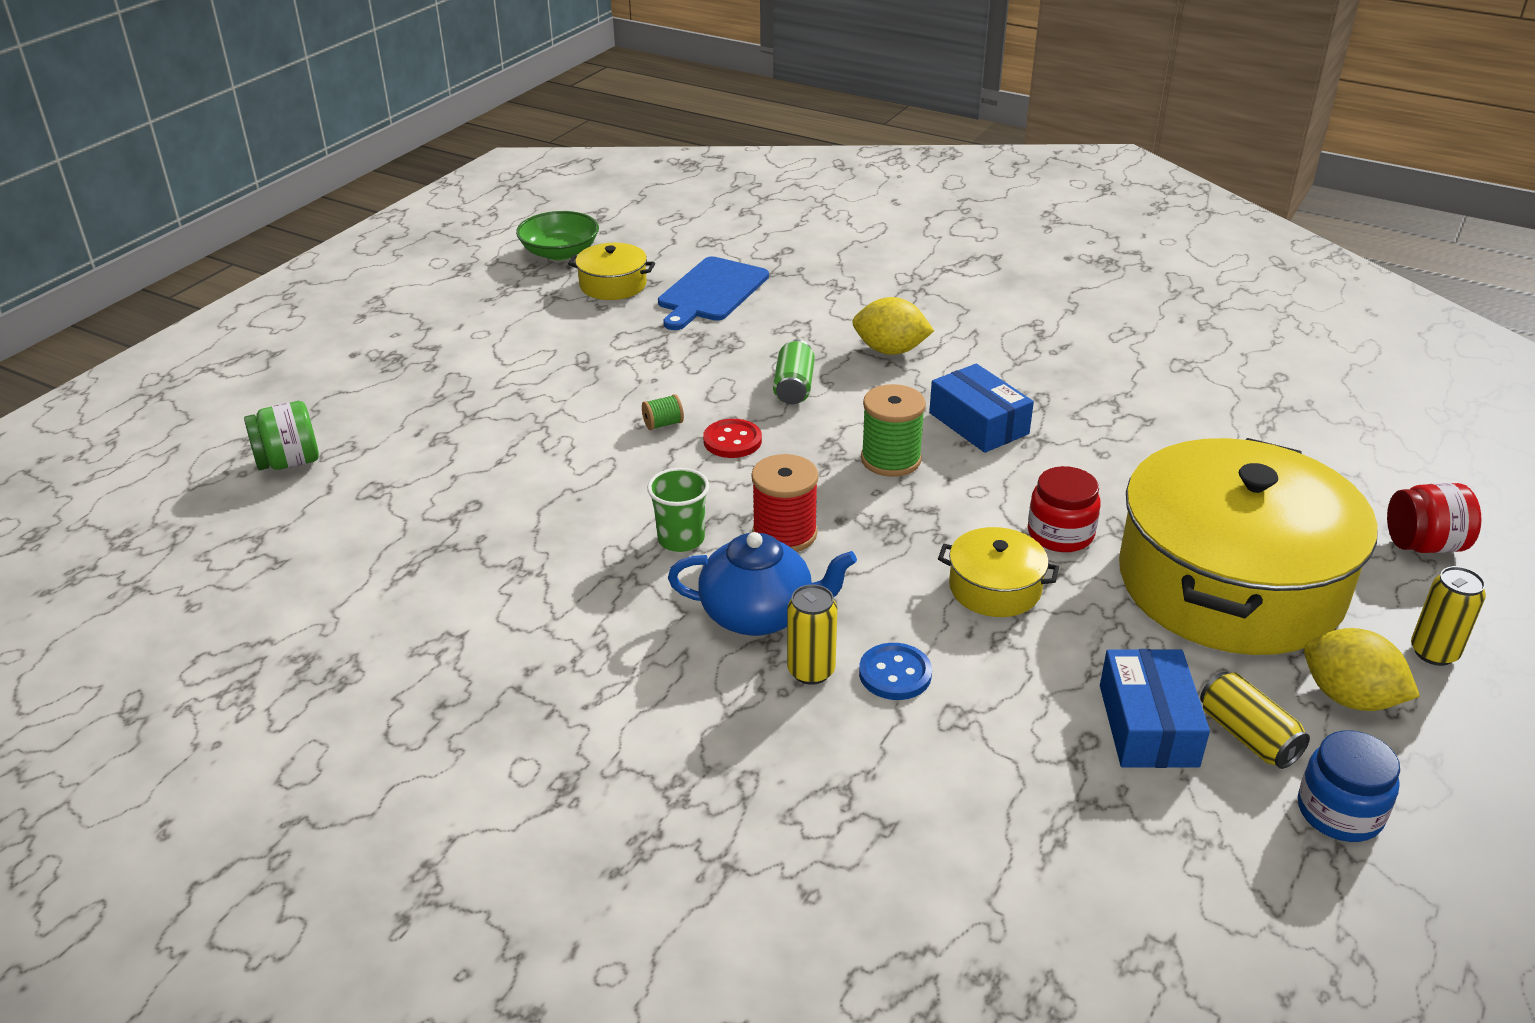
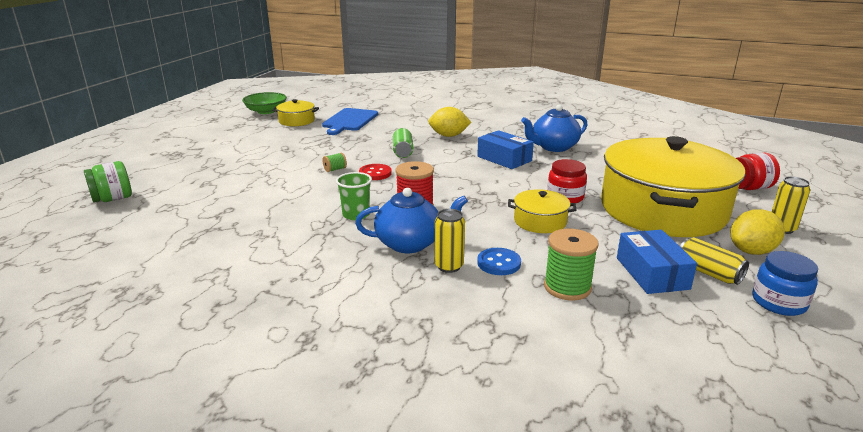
camera: 10 degrees left, 10 degrees down
(891, 459) = (463, 175): green spool -> green spool (567, 287)
(1084, 400) = (553, 147): none -> blue teapot
(1349, 698) = (751, 251): yellow lemon -> yellow lemon turned 60 degrees counterclockwise

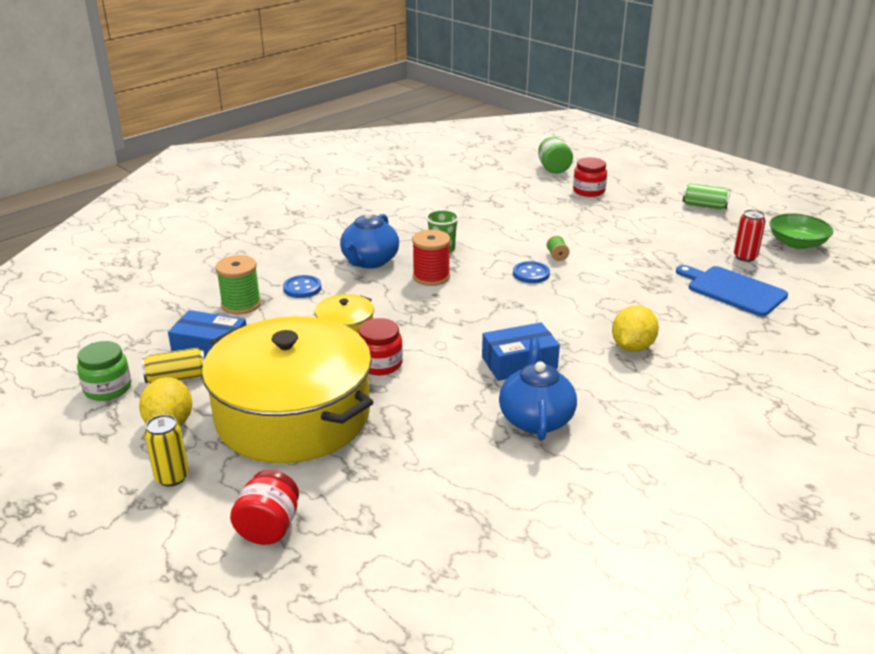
camera: 115 degrees right, 5 degrees up
(179, 176) = (588, 191): none -> red jar
(297, 121) = (745, 257): yellow pot -> red can
(375, 173) = (531, 274): red button -> blue button
(403, 151) = (588, 302): green can -> green can (704, 206)
(449, 266) = (320, 268): yellow can -> none
(778, 302) = (108, 388): blue jar -> green jar

